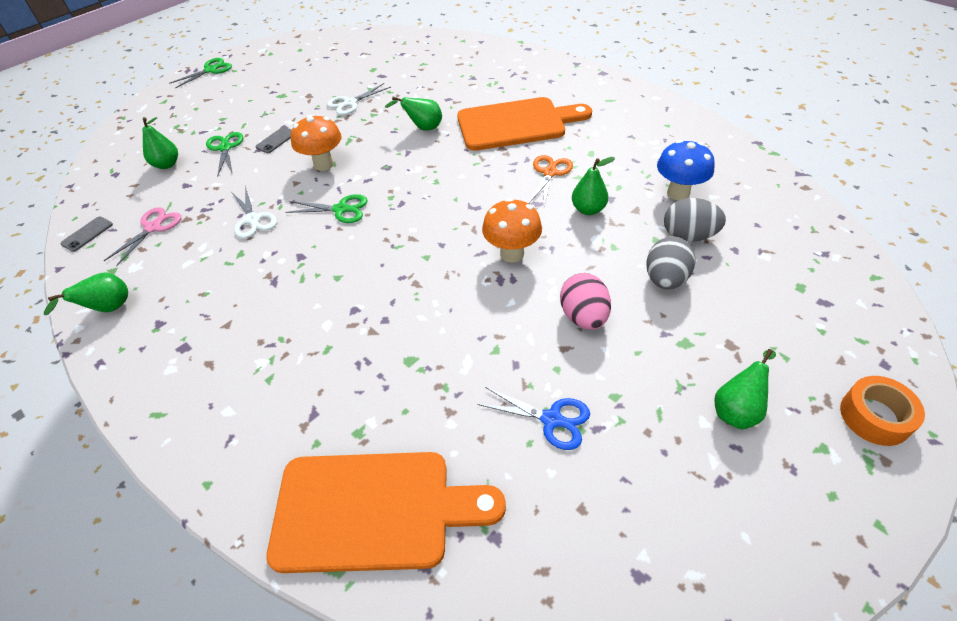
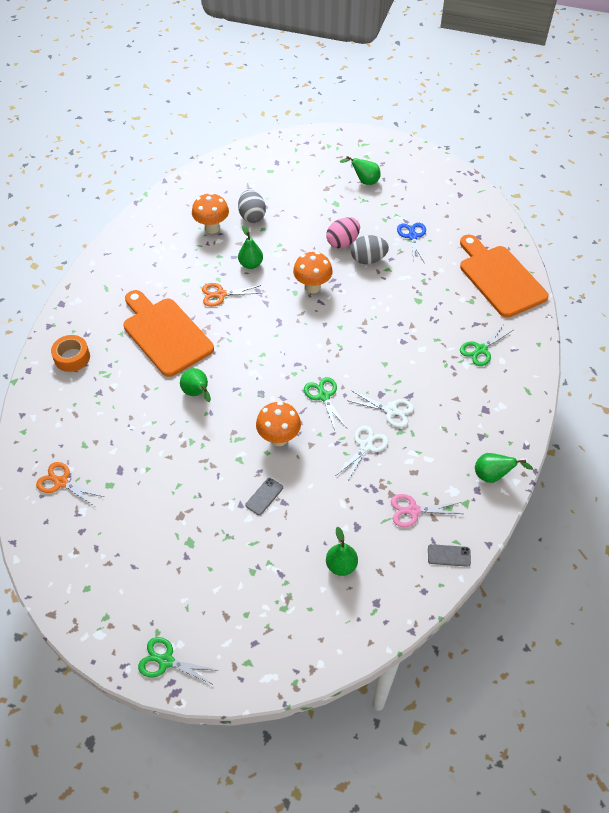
camera: 120 degrees left, 5 degrees up
(225, 148) = (295, 532): green scissors -> green scissors (481, 349)
(276, 140) = (264, 496): grey phone -> grey phone turned 60 degrees counterclockwise
(350, 103) = (180, 470): white scissors -> white scissors (391, 411)
(397, 50) = (61, 482): none -> orange scissors
(665, 279) = (294, 218): grey egg -> grey egg (368, 259)
(678, 193) = (212, 228): blue mushroom -> orange mushroom
(874, 416) = (339, 144): orange tape -> orange tape (72, 357)

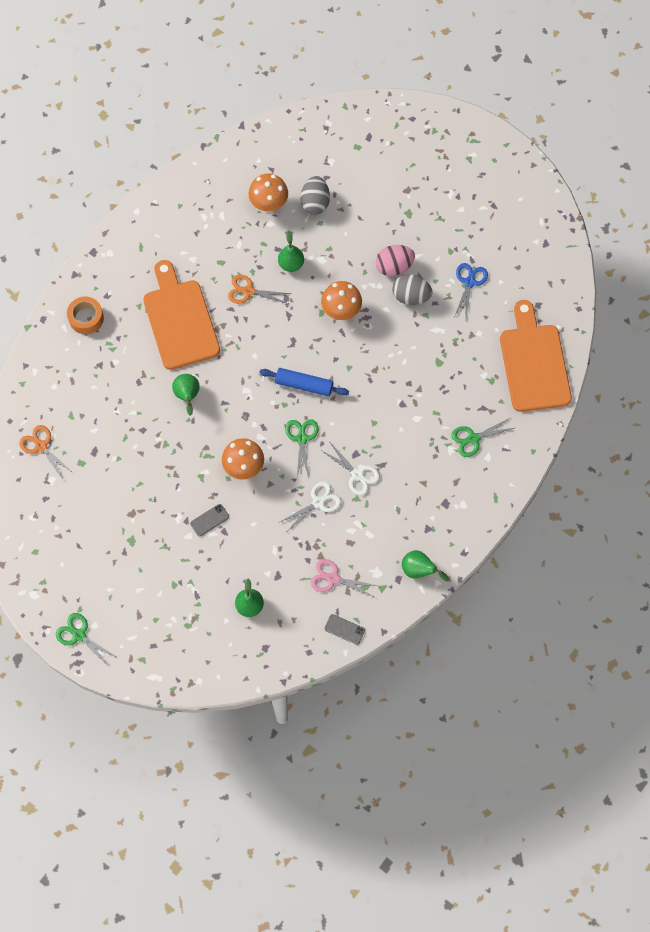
camera: 20 degrees right, 15 degrees up
(305, 352) = (304, 385): none -> blue rolling pin
(364, 181) = (451, 193): green pear -> none

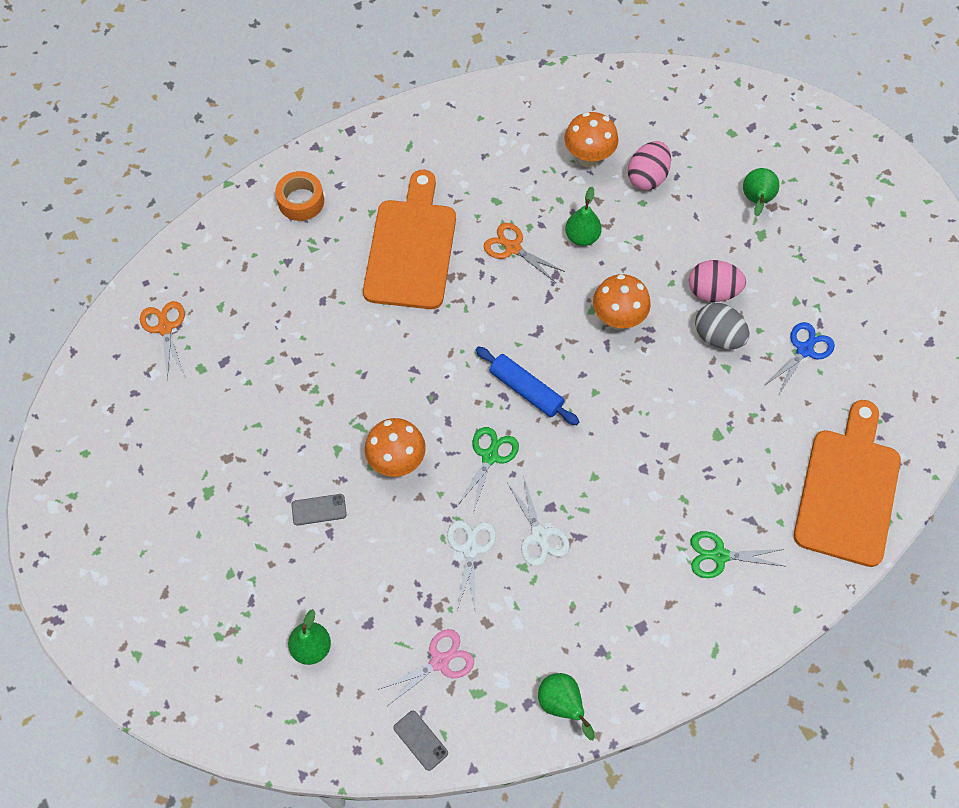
camera: 25 degrees right, 5 degrees down
(79, 635) = (77, 585): green scissors -> none
(187, 396) = (373, 342): green pear -> green pear (756, 201)
(315, 203) = (647, 177): grey egg -> pink egg
(318, 502) = (470, 549): white scissors -> white scissors turned 75 degrees counterclockwise
(333, 578) = (439, 661): pink scissors -> pink scissors turned 105 degrees clockwise

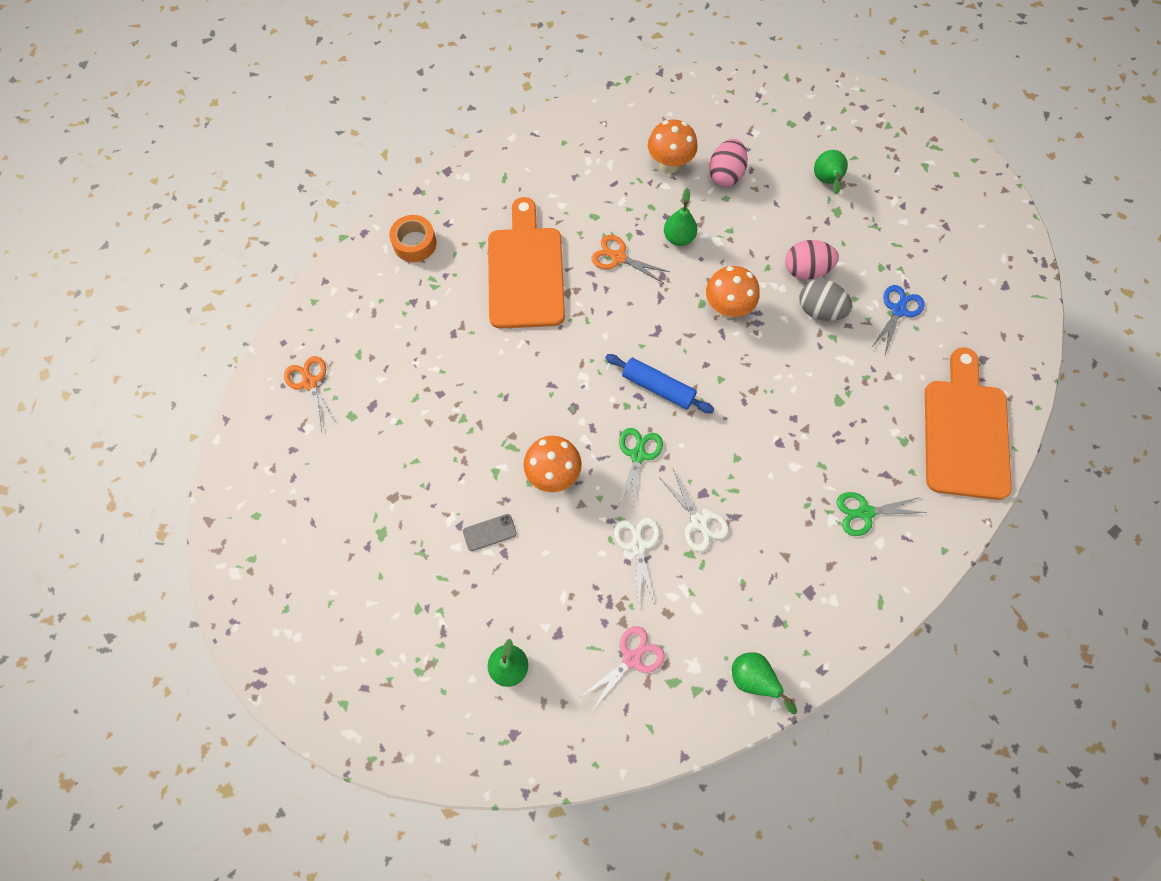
camera: 10 degrees left, 5 degrees up
(420, 740) = (630, 738): grey phone -> none

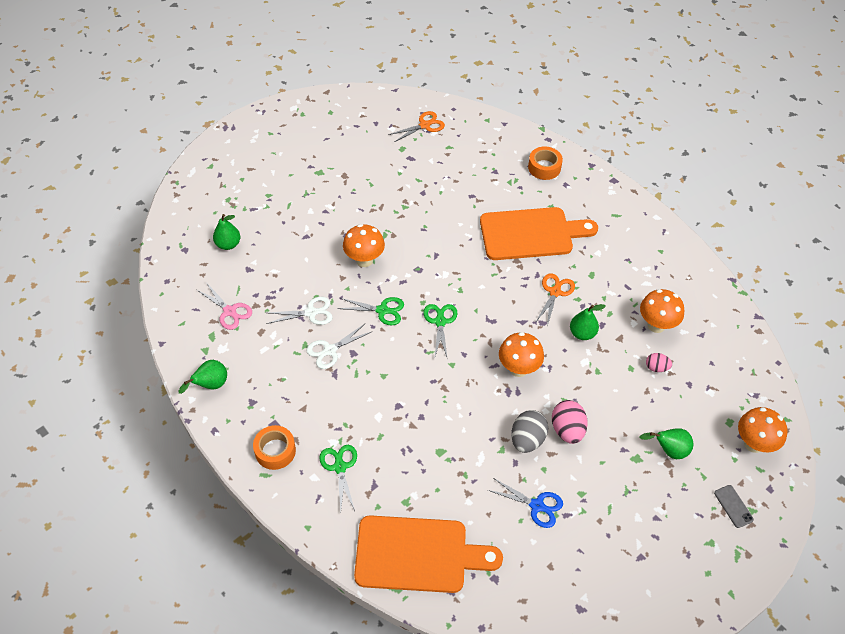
camera: 85 degrees right, 15 degrees down
(489, 532) = (320, 227): grey phone -> grey phone (733, 506)
(658, 387) = (440, 322): blue rolling pin -> green scissors
(725, 174) = (656, 367): pink egg -> pink egg, size x0.58
(815, 109) = (753, 444): none -> orange mushroom
(847, 590) = (275, 451): none -> orange tape

